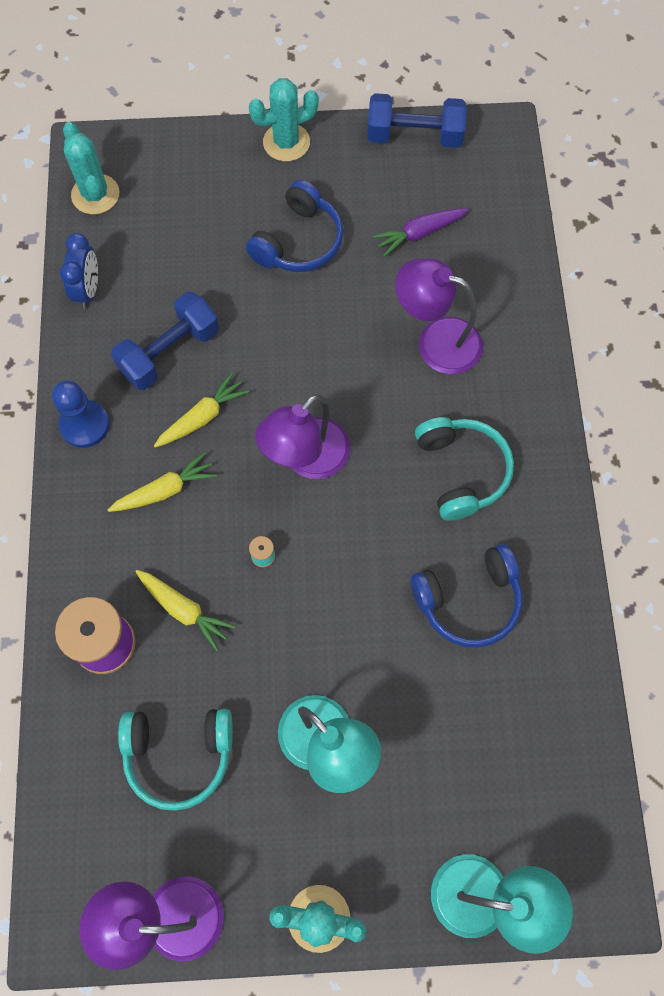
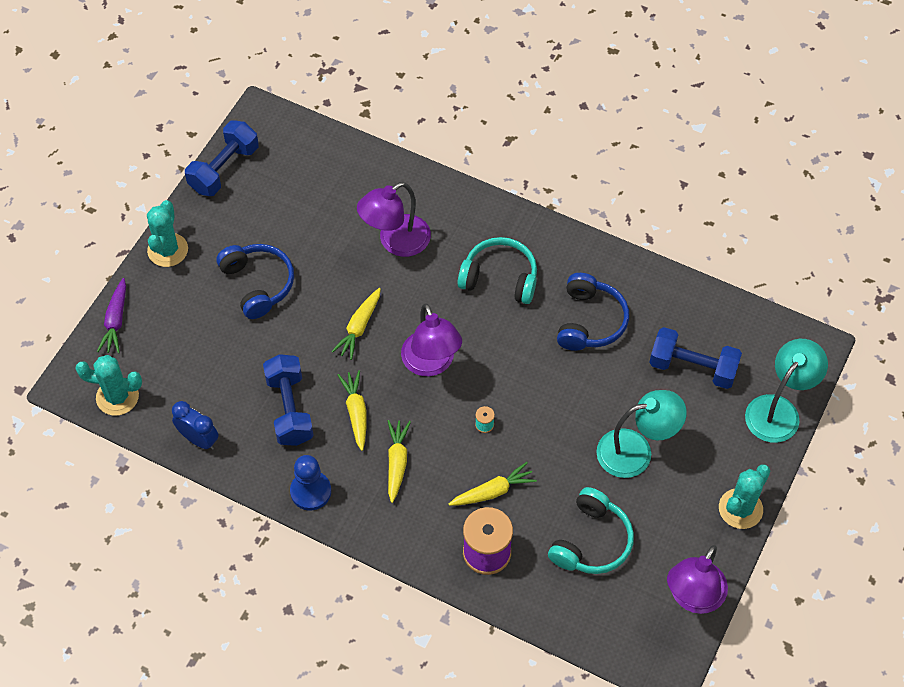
camera: 60 degrees left, 10 degrees down
(307, 363) = (359, 327): none -> yellow carrot
(419, 234) = (305, 208): purple carrot -> purple carrot (116, 321)
(481, 756) = (692, 367): none -> blue dumbbell

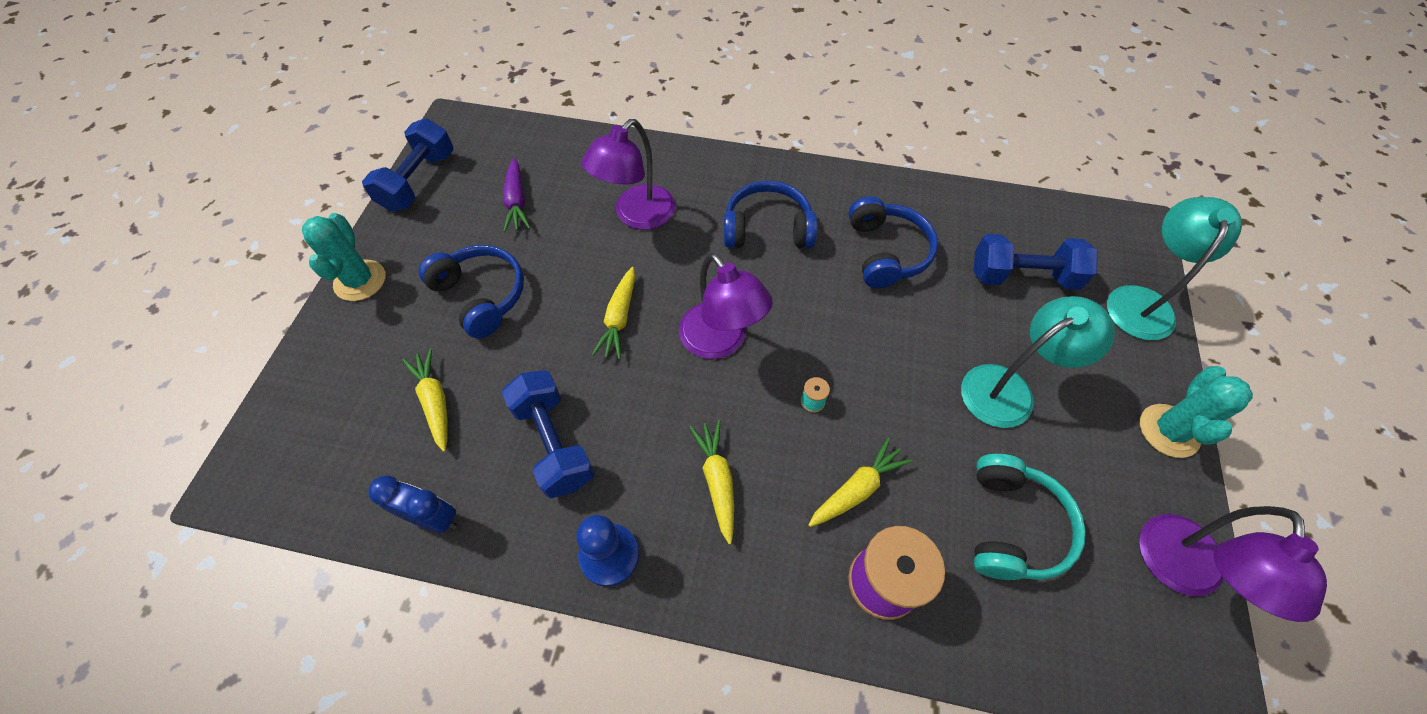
camera: 15 degrees left, 0 degrees up
(116, 321) = (297, 381): purple carrot -> purple carrot (517, 202)
(117, 397) = (306, 485): turquoise cactus -> none
(356, 412) = (643, 426): yellow carrot -> yellow carrot (435, 402)
(500, 278) = (767, 229): turquoise headphones -> blue headphones

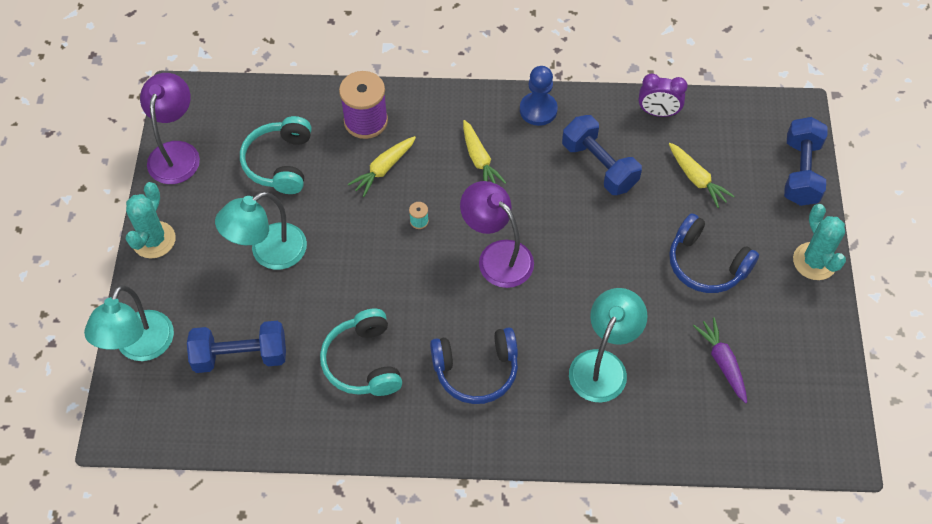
camera: 170 degrees right, 0 degrees up
(419, 181) = (829, 371): blue dumbbell -> blue dumbbell (801, 172)
(433, 518) = (658, 112): blue clock -> purple clock
(619, 318) = (584, 262): yellow carrot -> none
(636, 215) = (603, 365): purple lamp -> turquoise lamp
(886, 252) = (363, 362): blue headphones -> turquoise headphones

